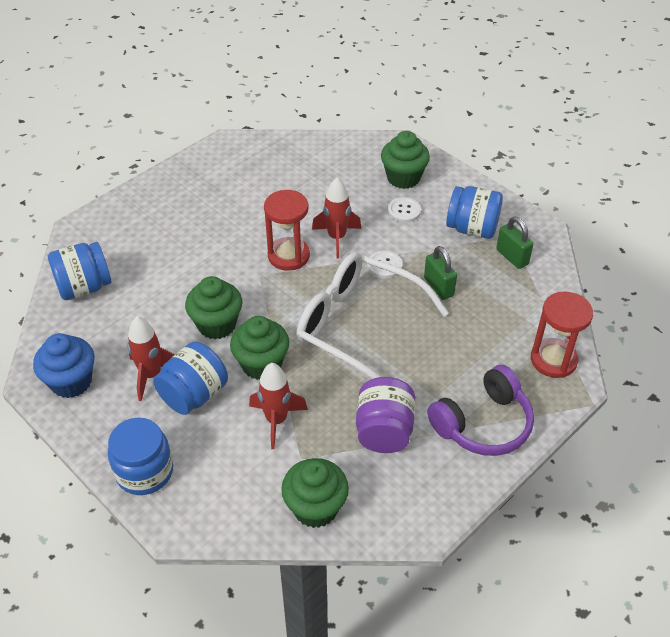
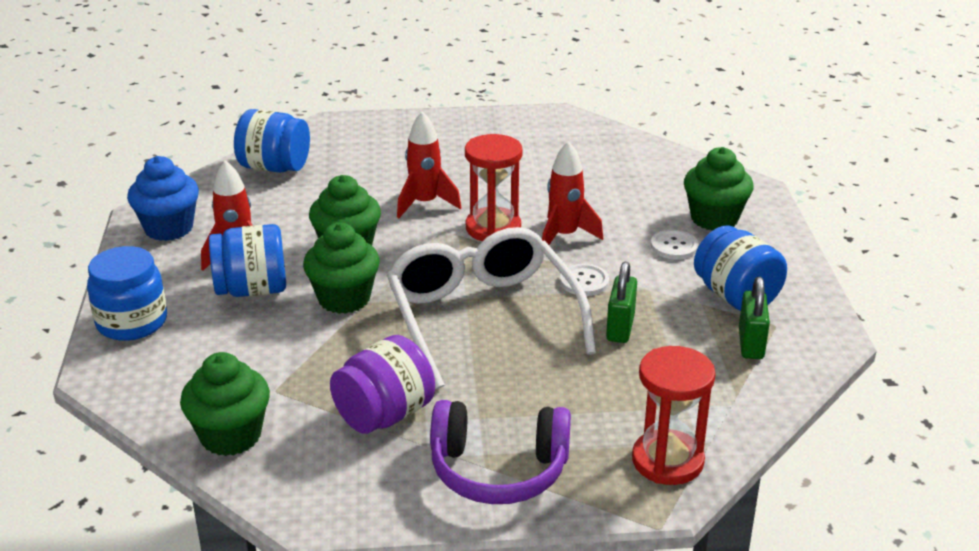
camera: 40 degrees right, 15 degrees down
(276, 420) = (295, 348): red rocket -> red rocket (425, 204)

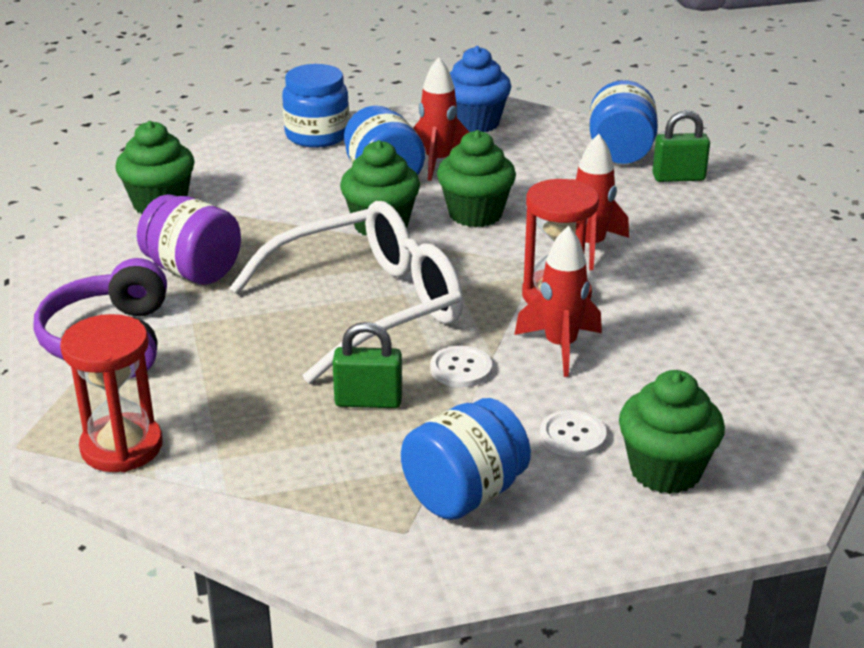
camera: 80 degrees right, 0 degrees up
(751, 344) = (356, 508): green padlock -> green padlock (678, 177)

